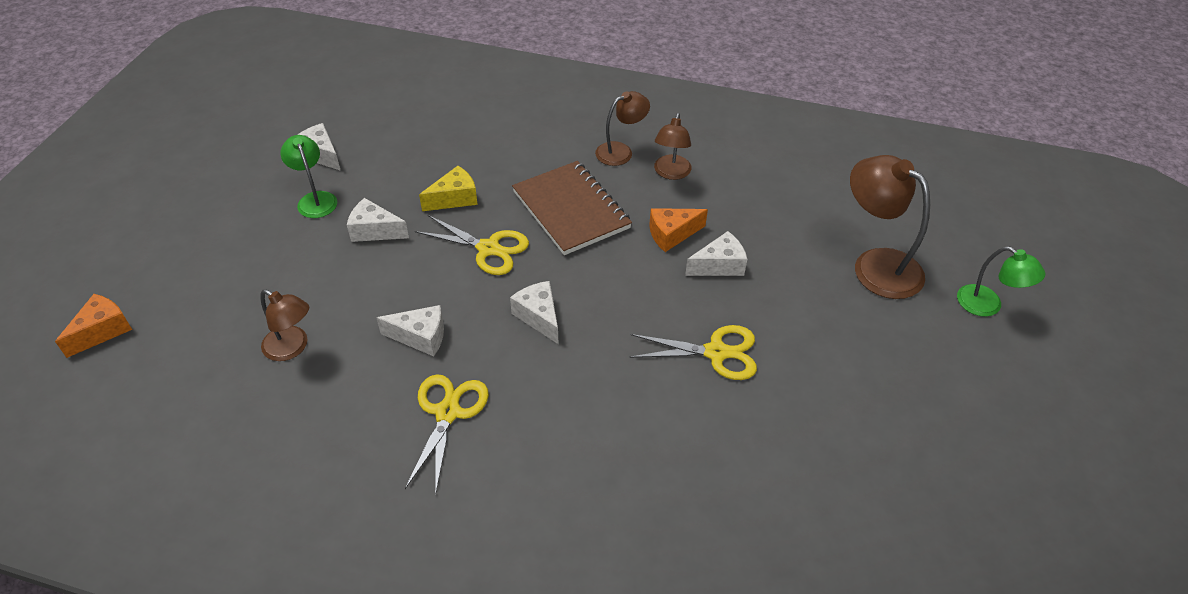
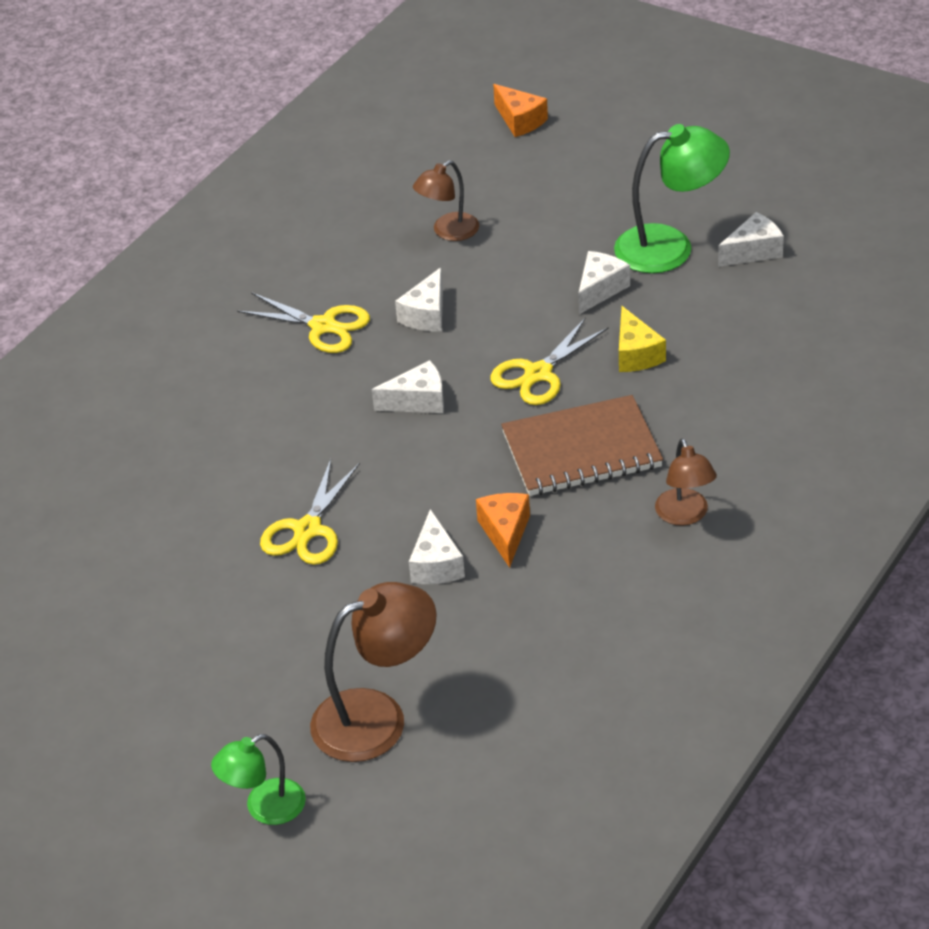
camera: 110 degrees right, 5 degrees down
(315, 199) = (670, 247): green lamp -> green lamp, size x1.65
(671, 173) = (623, 557): brown lamp -> none

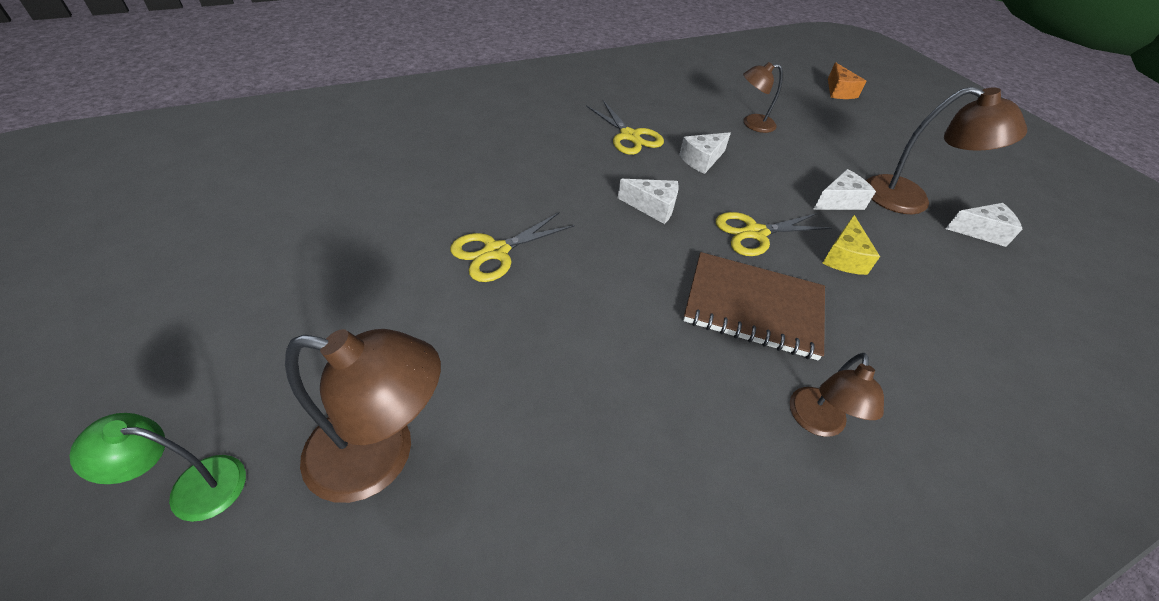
camera: 25 degrees right, 5 degrees up
(436, 564) = (562, 335): white cheese -> none
(505, 533) = (640, 341): orange cheese -> none
(670, 247) = (910, 199): green lamp -> brown lamp

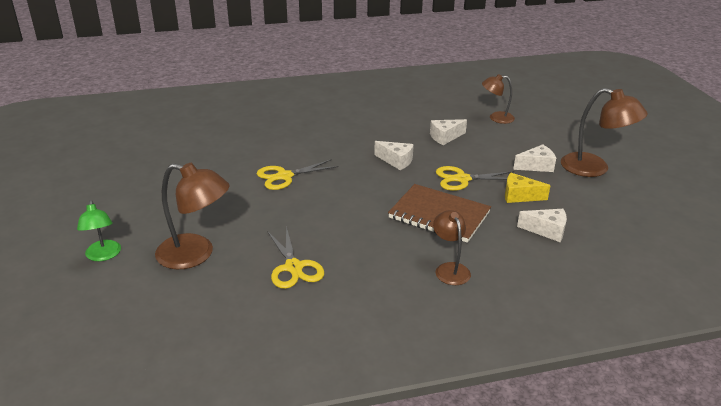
camera: 15 degrees right, 15 degrees down
(193, 487) = (103, 255): green lamp -> green lamp turned 120 degrees counterclockwise
(629, 136) = (398, 121): yellow scissors -> yellow scissors (294, 267)
(816, 422) = (450, 269): brown lamp -> brown lamp turned 135 degrees clockwise
(839, 91) = (582, 100): orange cheese -> none
(844, 257) = (519, 196): yellow cheese -> yellow cheese turned 75 degrees clockwise
(980, 232) = (638, 190): white cheese -> white cheese (547, 231)

